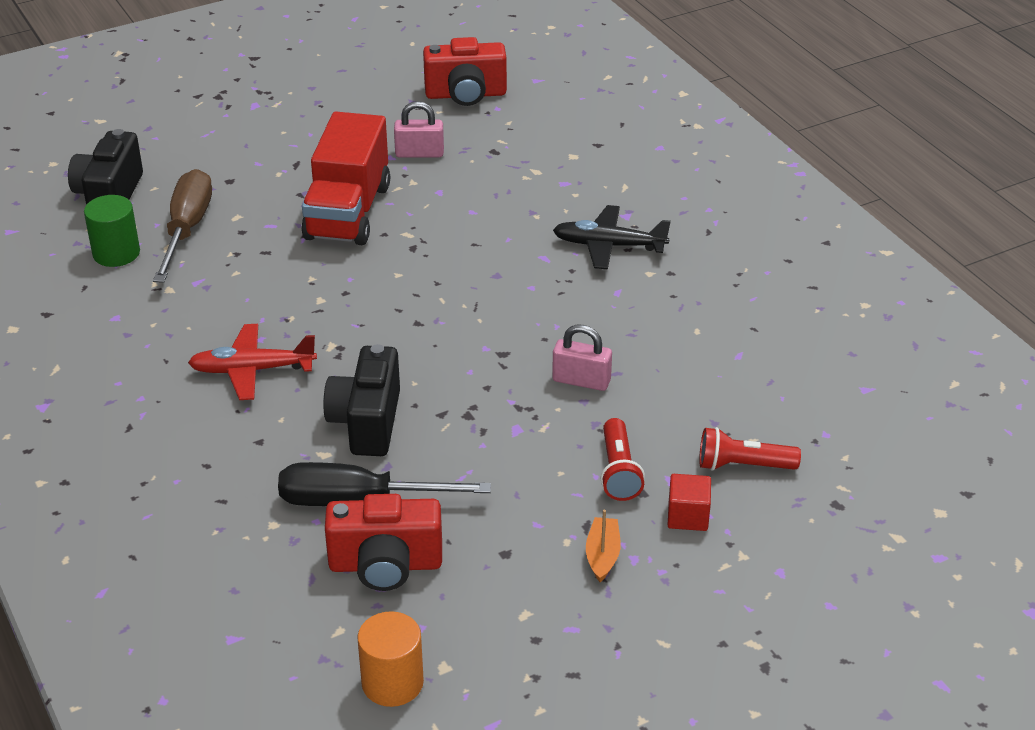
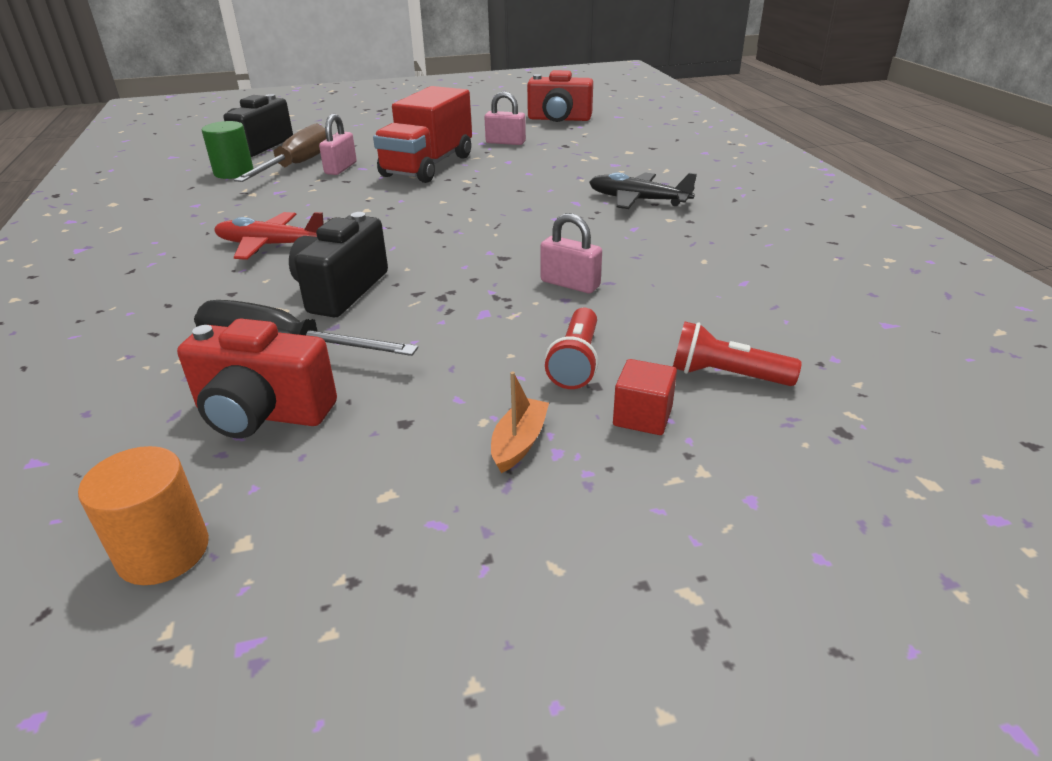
camera: 15 degrees right, 5 degrees down
(245, 229) = (341, 168): none -> pink padlock

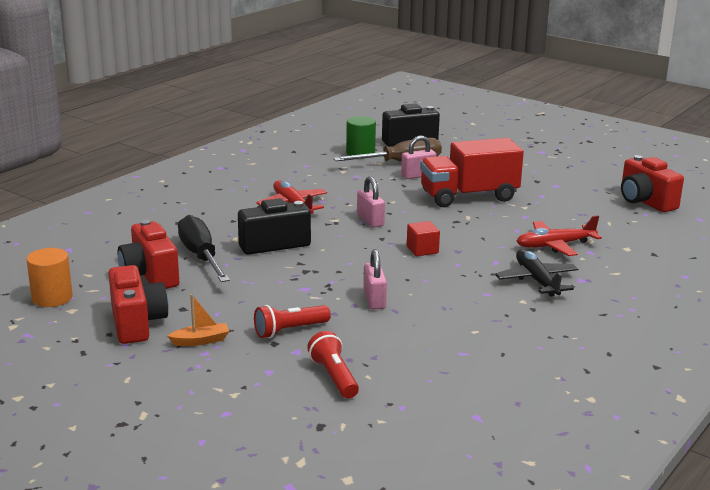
camera: 50 degrees right, 10 degrees down
(389, 484) = (137, 323): none -> red camera
(505, 142) = (558, 202): pink padlock -> pink padlock (370, 220)
(582, 171) = (555, 245): none -> red plane
(642, 416) = (261, 365): red cube -> red cube (422, 250)

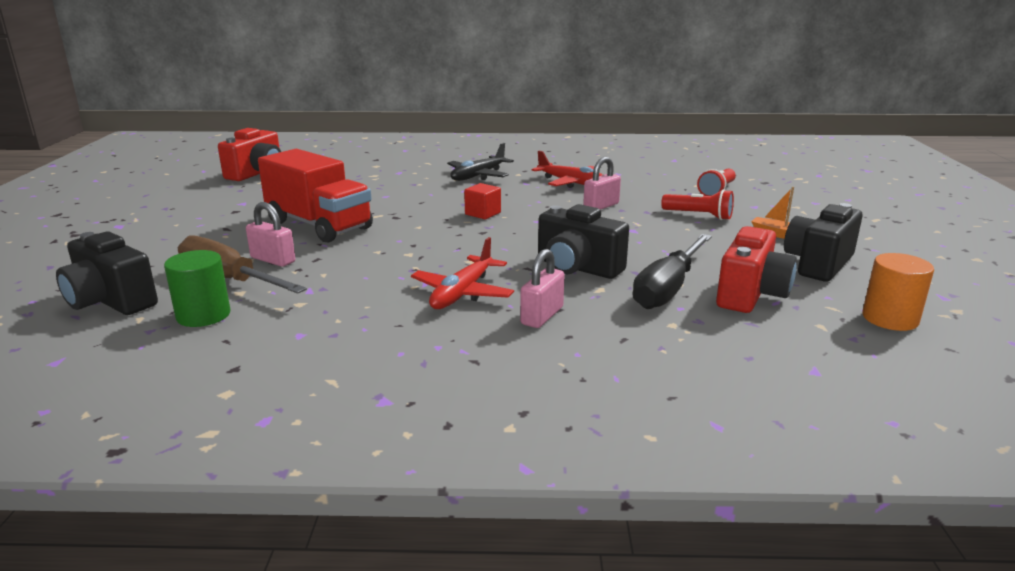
camera: 125 degrees left, 0 degrees up
(137, 323) = (818, 264): red camera -> black camera
(370, 220) = (447, 246): pink padlock -> pink padlock (542, 316)
(555, 245) = (402, 181): red plane -> red plane (572, 183)

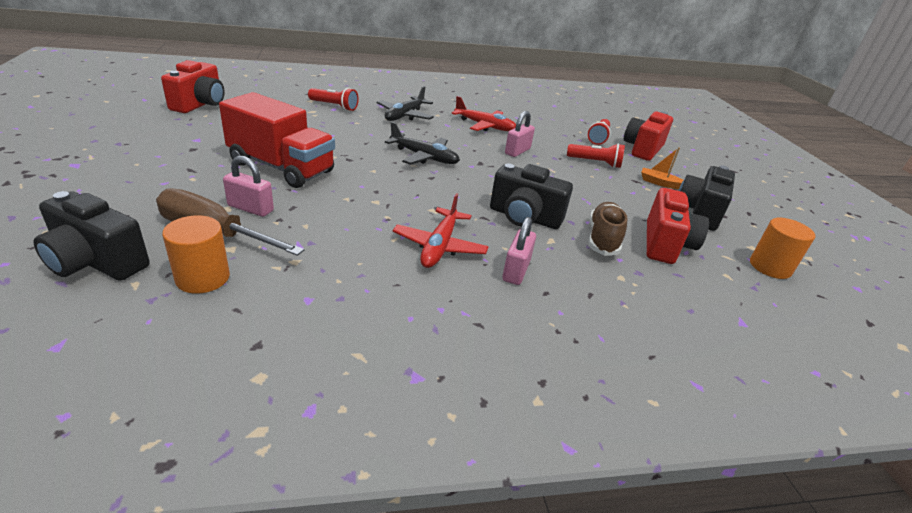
camera: 15 degrees left, 10 degrees up
(203, 315) = (203, 278): green cylinder -> orange cylinder
(400, 170) = (334, 106): none -> red flashlight
(483, 213) = (424, 157): red cube -> black plane
(668, 288) = (603, 239): black screwdriver -> brown shoe
(773, 201) = (642, 149): none -> red camera

